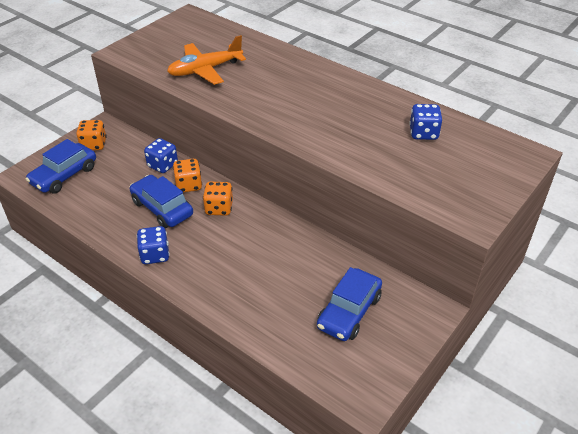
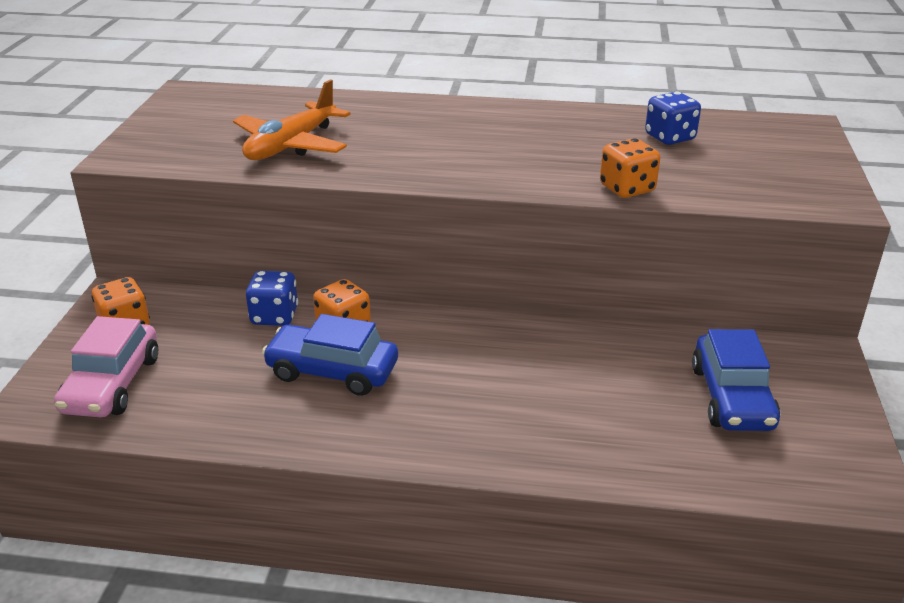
camera: 30 degrees left, 10 degrees down
(64, 175) = (112, 384): blue car -> pink car
(155, 255) = (386, 436): blue dice -> none
(219, 208) = (421, 341): orange dice -> orange dice (627, 189)

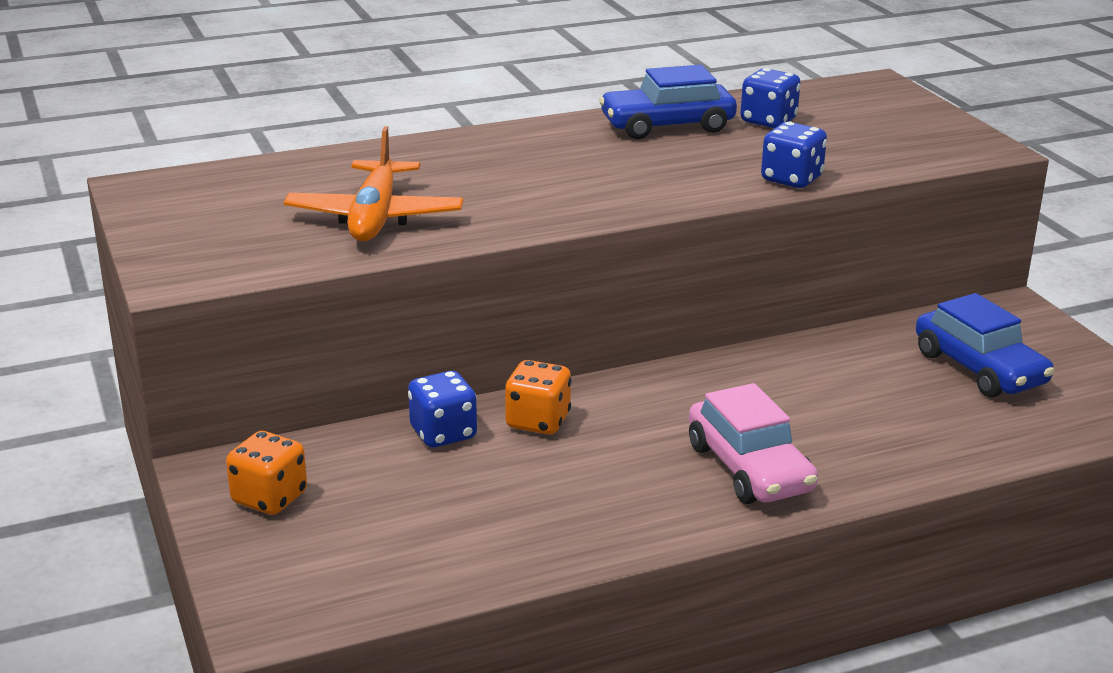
camera: 30 degrees left, 5 degrees down
(112, 384) = (338, 561): pink car -> pink car (749, 468)
(332, 371) = (578, 466): blue car -> blue car (667, 126)
(627, 189) = (791, 179): orange dice -> blue dice

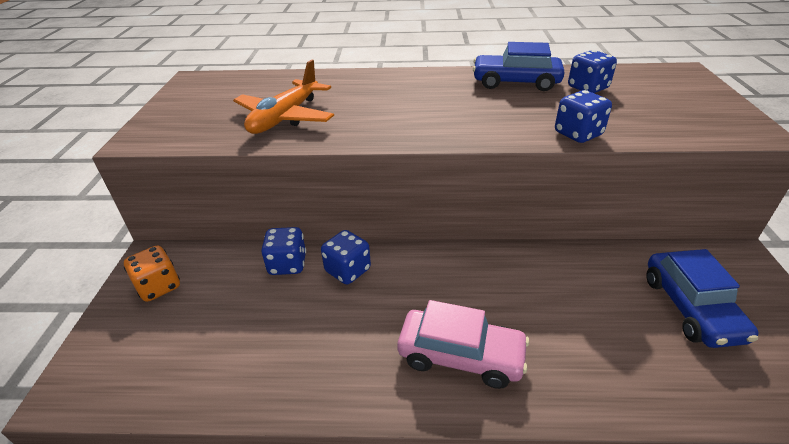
camera: 25 degrees right, 10 degrees up
(538, 421) = (348, 270): orange dice -> blue dice
(749, 468) = (460, 355): pink car -> pink car turned 75 degrees counterclockwise

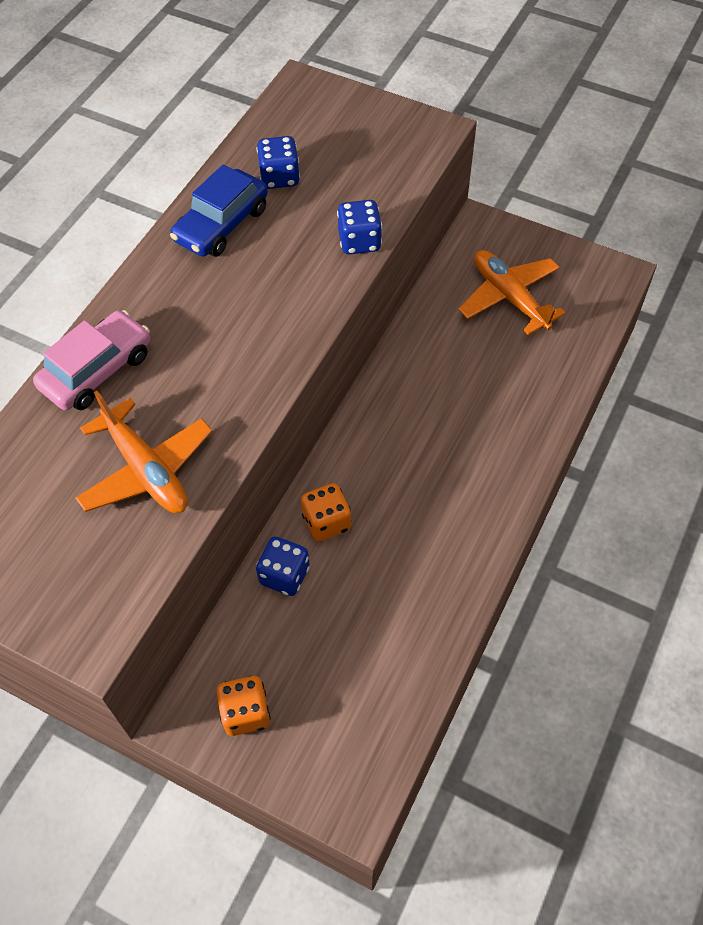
camera: 65 degrees left, 20 degrees up
(348, 270) = (326, 522): blue dice -> orange dice
(460, 355) = (474, 475): pink car -> pink car (97, 370)
(691, 308) = (509, 297): blue car -> orange plane

